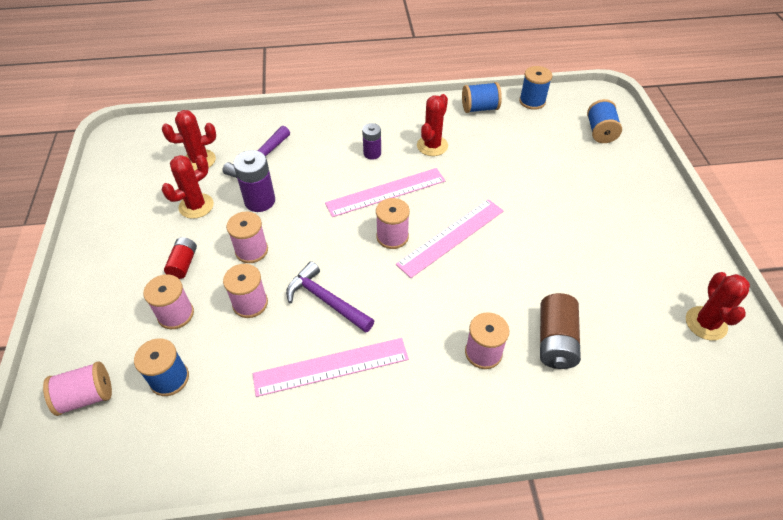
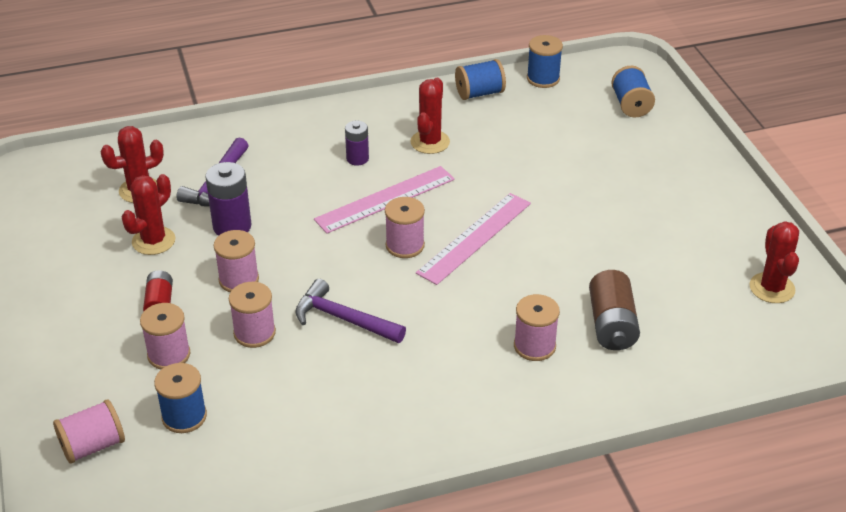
camera: 10 degrees left, 10 degrees down
(331, 366) = (367, 381): pink ruler -> none

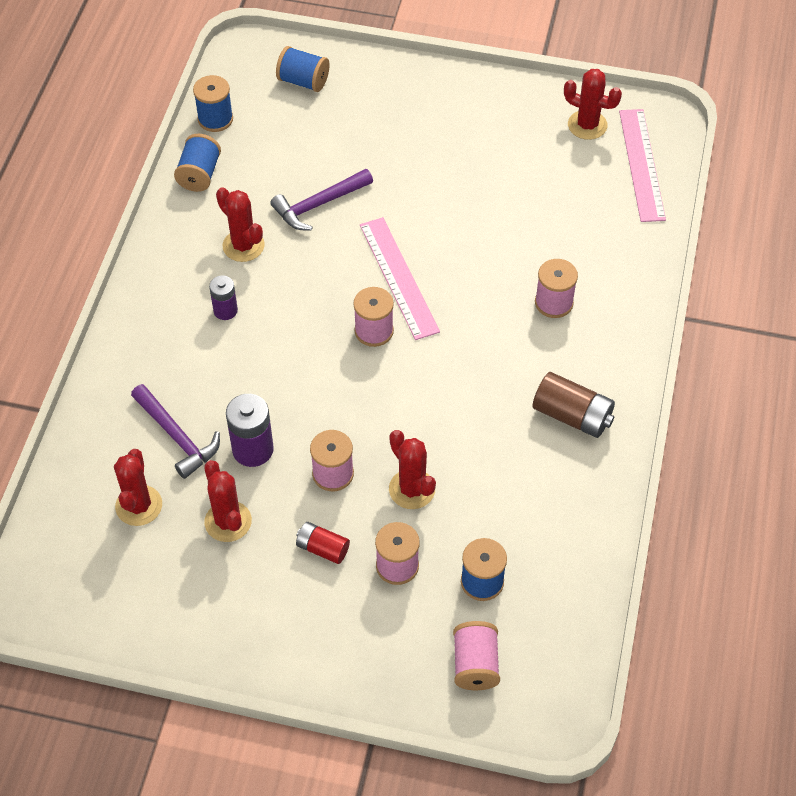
camera: 60 degrees left, 15 degrees up
(254, 333) = (412, 489): pink spool -> red cactus
(343, 319) = (437, 417): purple hammer -> purple hammer (318, 205)
(385, 199) = (300, 316): pink ruler -> pink ruler (641, 164)
(612, 325) = (562, 242): brown battery -> brown battery (572, 415)

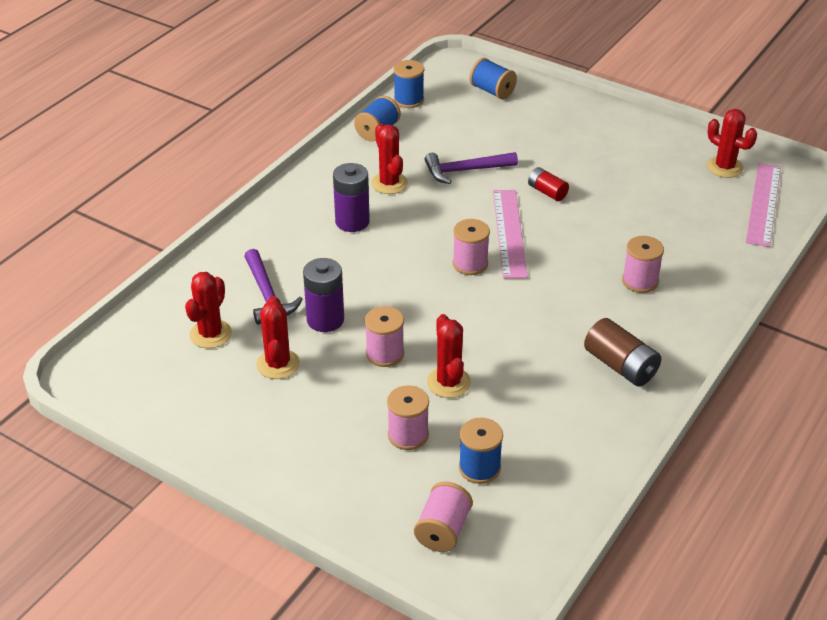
camera: 20 degrees right, 15 degrees down
(225, 310) = (352, 222): purple battery -> purple battery, size x1.60
(322, 548) = (348, 405): red battery -> red battery (547, 192)

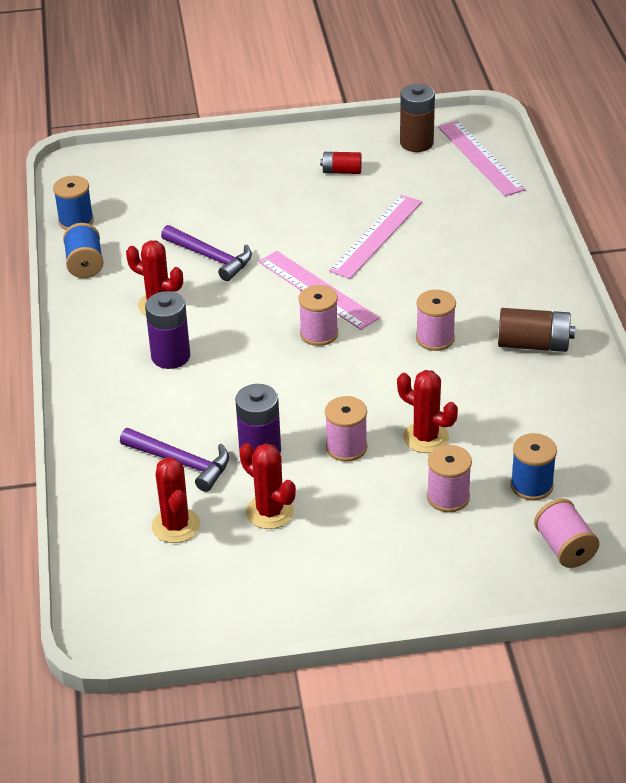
camera: 40 degrees left, 0 degrees up
(465, 171) = (211, 258): purple hammer -> purple hammer turned 90 degrees counterclockwise
(492, 91) = (143, 174): blue spool -> none
(547, 192) = (304, 238): red battery -> red battery (341, 171)
(603, 218) = (376, 236): none -> pink ruler
(640, 281) = (466, 271): pink spool -> pink spool (435, 338)
(724, 167) = (416, 143): red cactus -> brown battery

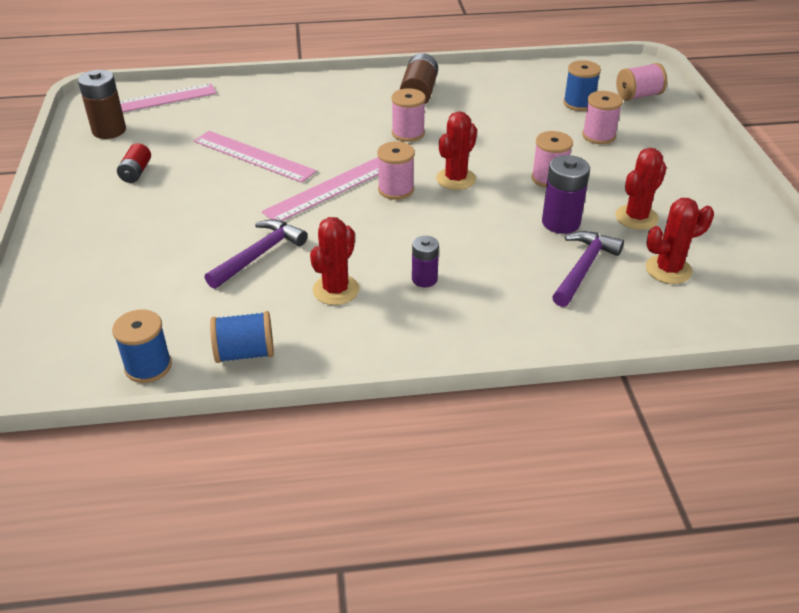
camera: 90 degrees left, 0 degrees up
(170, 356) = (424, 279): purple battery -> purple battery, size x0.62
(426, 437) = (532, 142): red cactus -> red cactus (456, 179)

